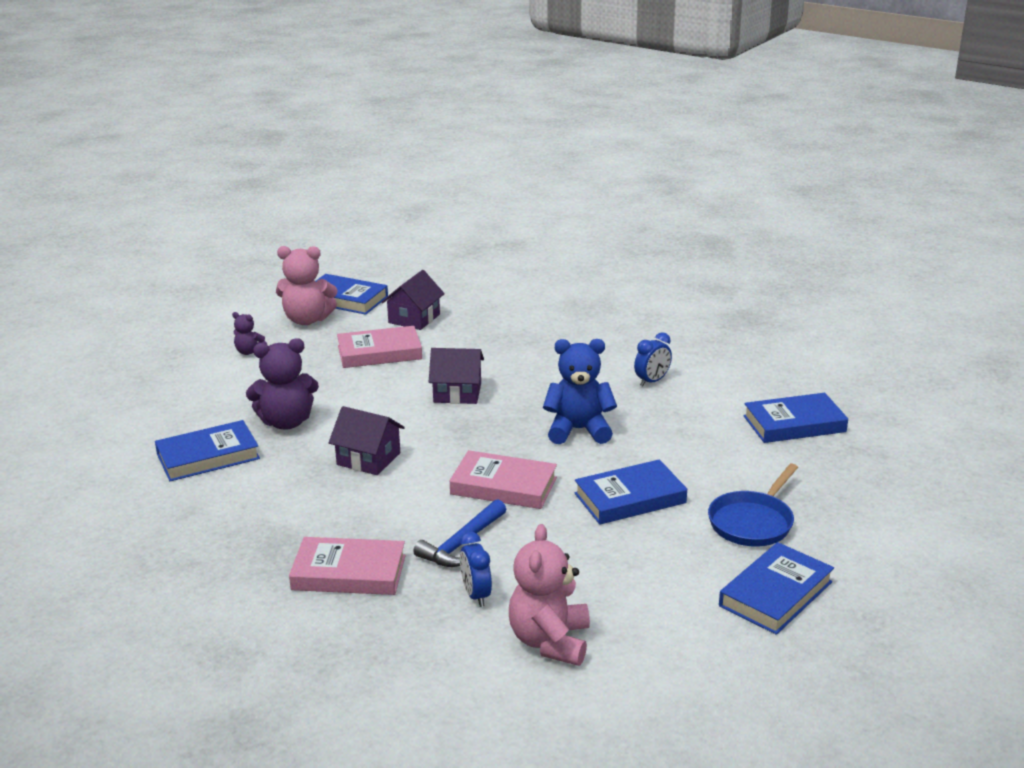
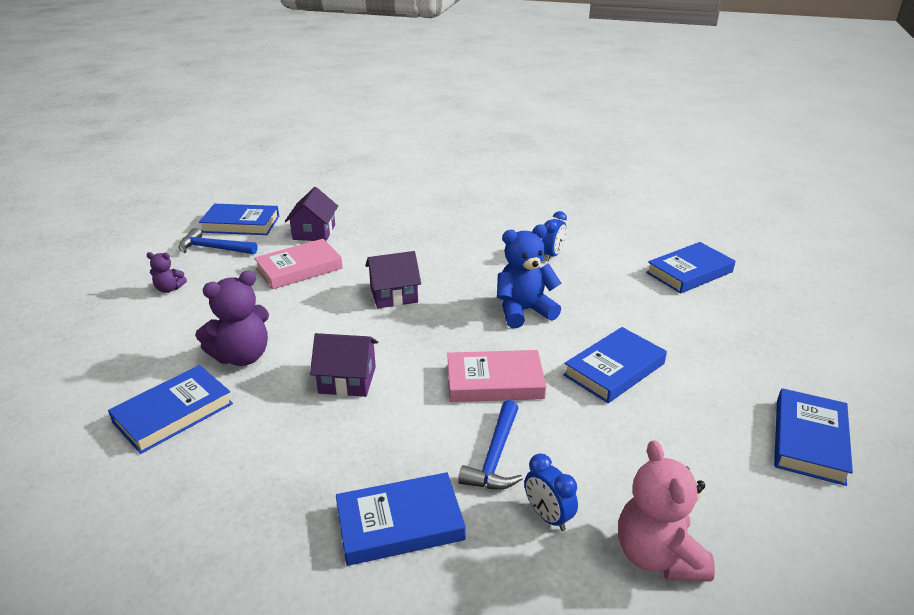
camera: 20 degrees left, 5 degrees up
(307, 320) = (213, 248): pink teddy bear -> blue hammer
(349, 573) = (400, 524): pink book -> blue book
(752, 522) = (731, 370): blue pan -> none

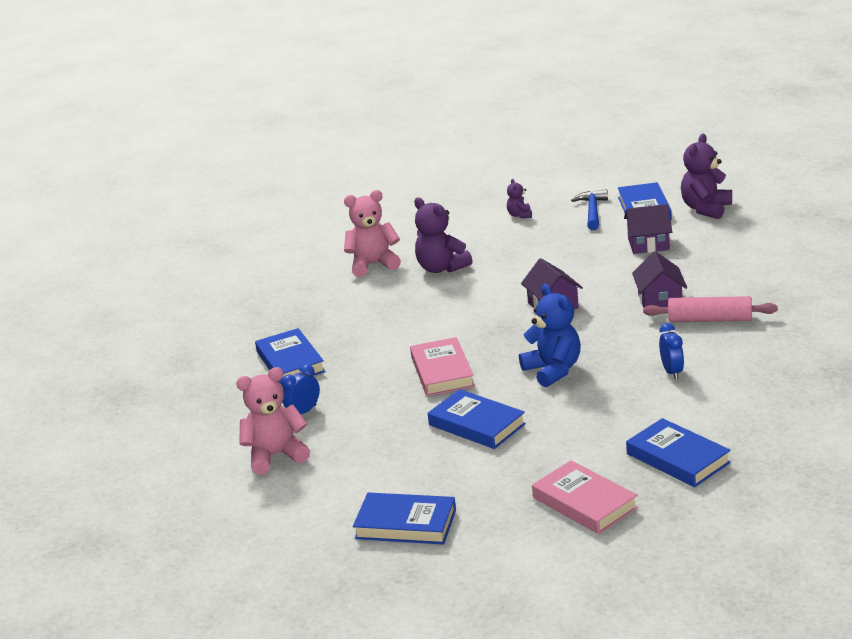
camera: 85 degrees right, 5 degrees down
(173, 413) = (373, 264): blue book -> pink teddy bear
(275, 199) = (706, 209): none -> purple teddy bear
(299, 268) = (577, 255): pink book -> pink book (584, 503)
(347, 380) = (426, 313): purple house -> purple house (660, 300)
(474, 227) = (710, 320): none -> pink rolling pin
(495, 457) = (356, 385): blue hammer -> none
(552, 255) = (672, 372): blue clock -> blue clock turned 120 degrees counterclockwise

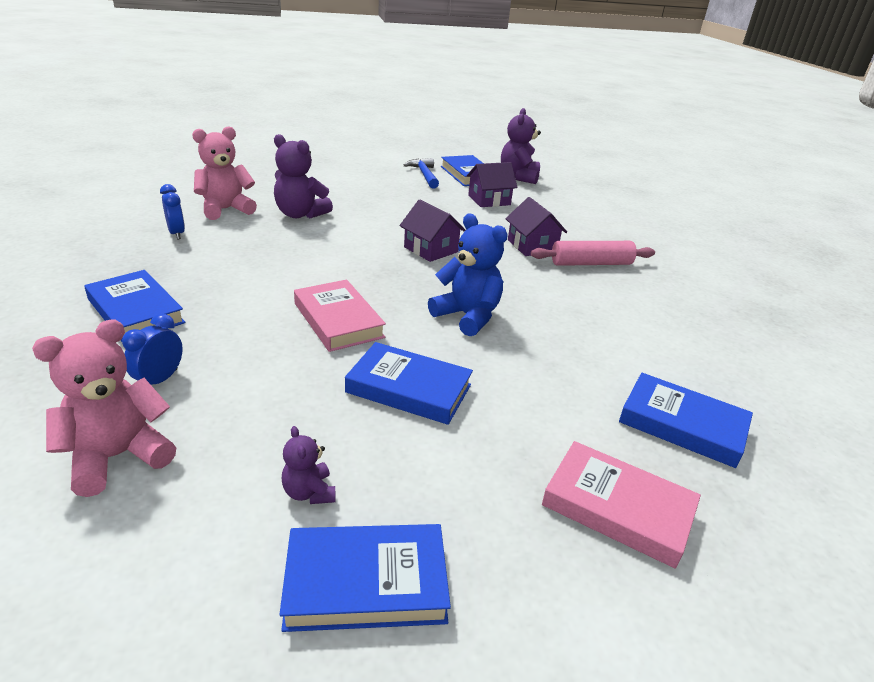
camera: 25 degrees left, 5 degrees up
(520, 215) = (360, 175): purple teddy bear -> purple teddy bear (309, 492)
(672, 372) = (594, 316): blue clock -> blue clock (177, 233)

